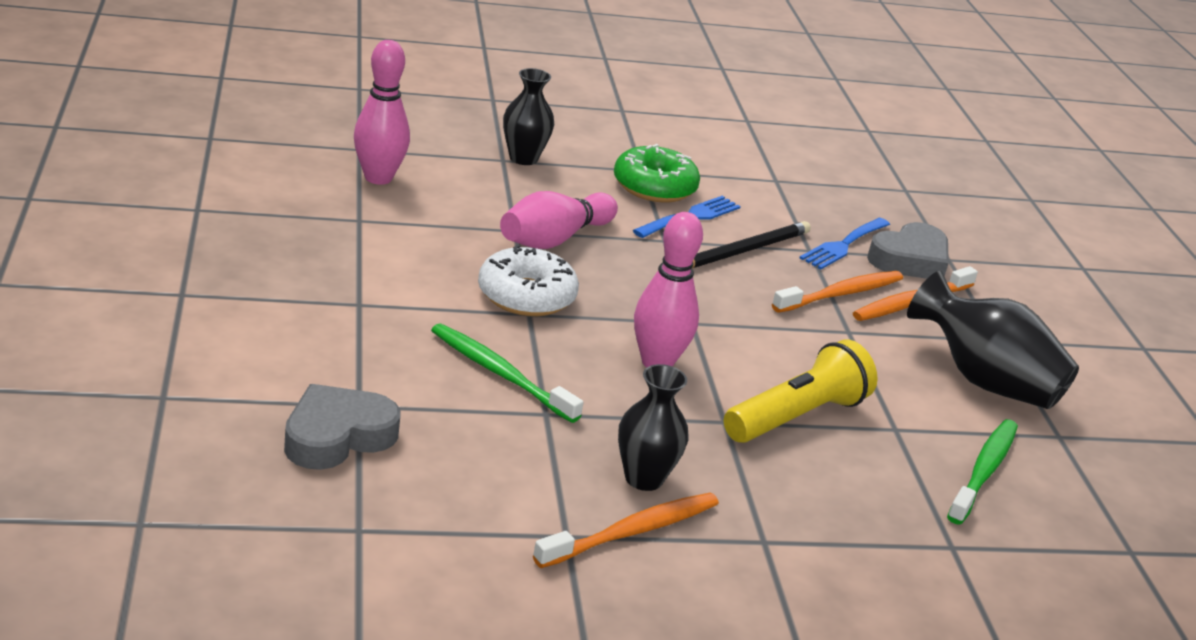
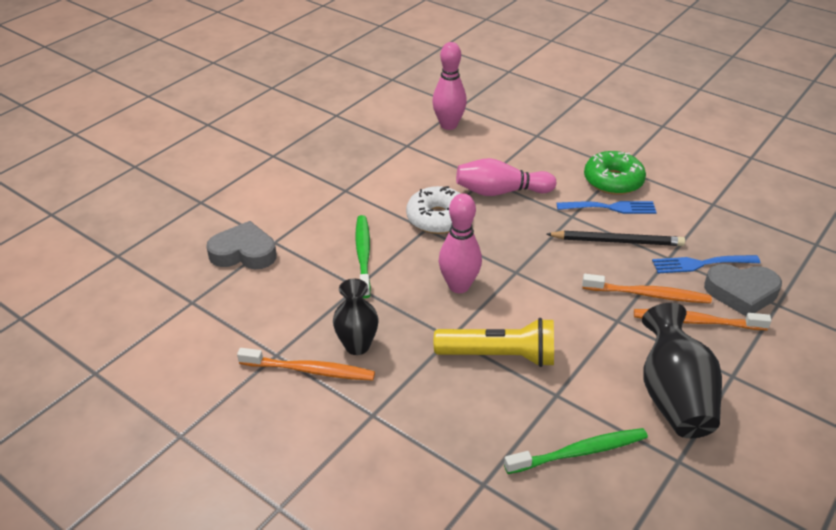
camera: 50 degrees right, 10 degrees up
(523, 158) = (550, 138): black vase -> none

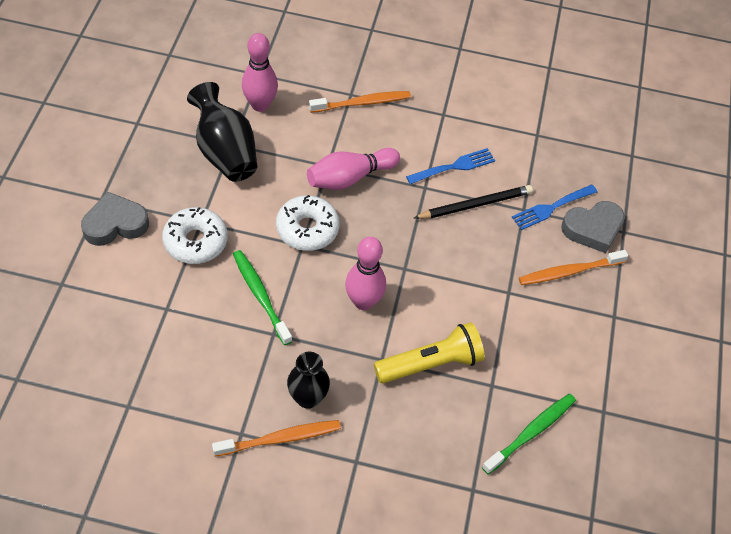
camera: 30 degrees left, 15 degrees up
(244, 253) = (144, 332): grey heart -> grey heart (115, 224)
(331, 202) = (195, 241): none -> white donut
(613, 181) = (443, 133): green donut -> none
(648, 295) = (522, 256): orange toothbrush -> orange toothbrush (362, 103)
(674, 396) = (579, 353): black vase -> black vase (225, 152)

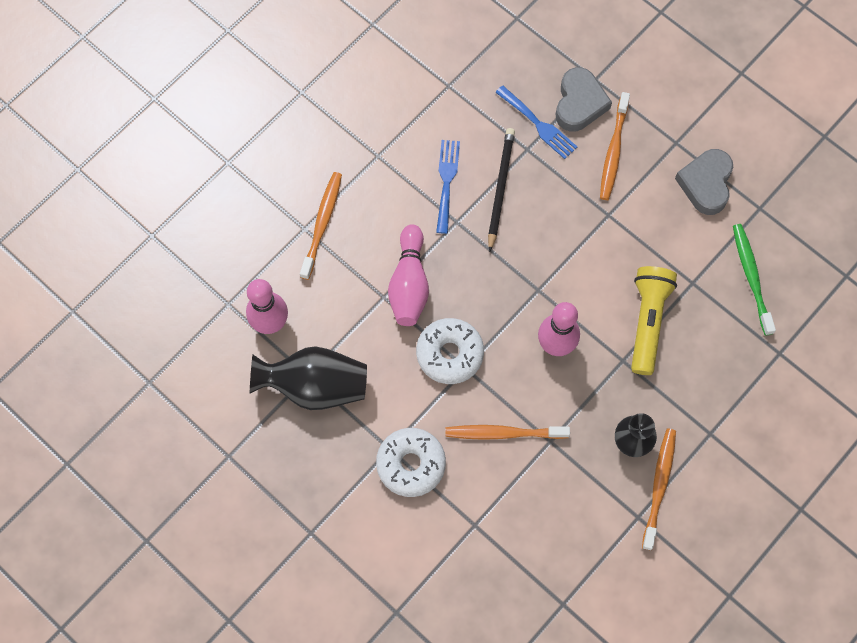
camera: 55 degrees left, 15 degrees up
(115, 224) = (350, 532): grey heart -> grey heart (706, 184)
(260, 296) = (503, 433): green toothbrush -> orange toothbrush
(551, 208) = (538, 124): blue fork -> blue fork turned 45 degrees counterclockwise

